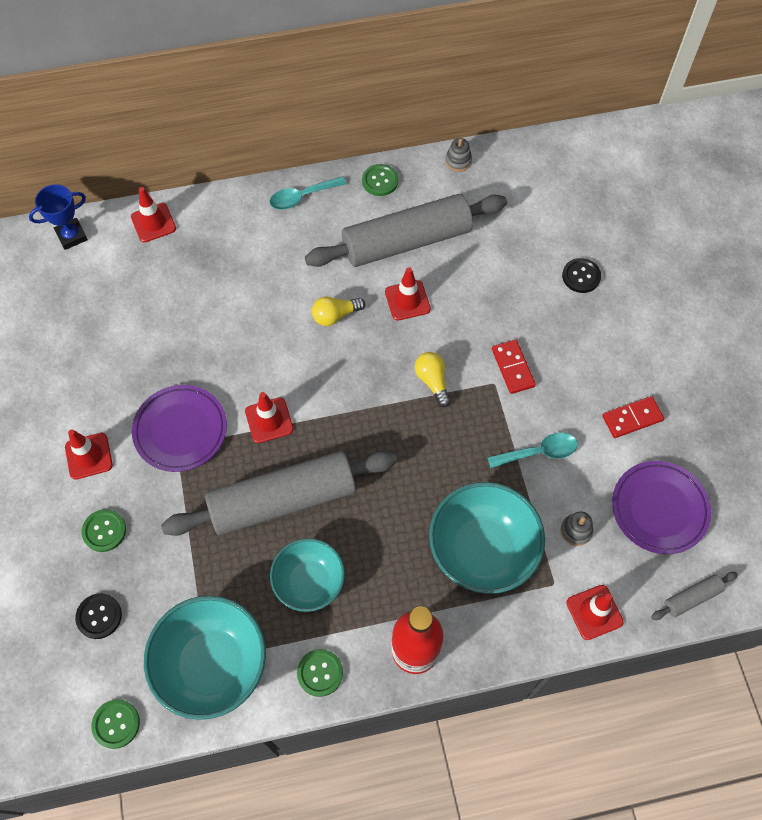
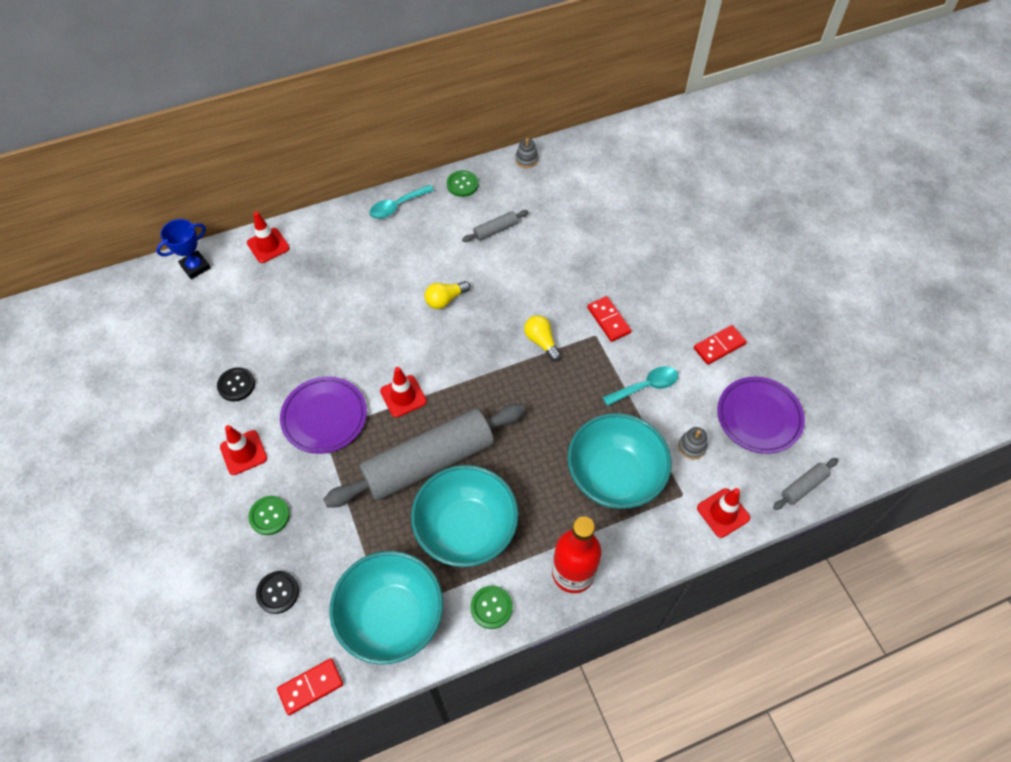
camera: 10 degrees left, 5 degrees down
(116, 724) = (311, 687): green button -> red domino
(309, 582) = (466, 529): turquoise bowl -> turquoise bowl, size x1.54
(406, 241) = (495, 230): grey rolling pin -> grey rolling pin, size x0.40
(407, 300) = (506, 278): red traffic cone -> none
(581, 276) = (650, 237): black button -> black button (236, 385)

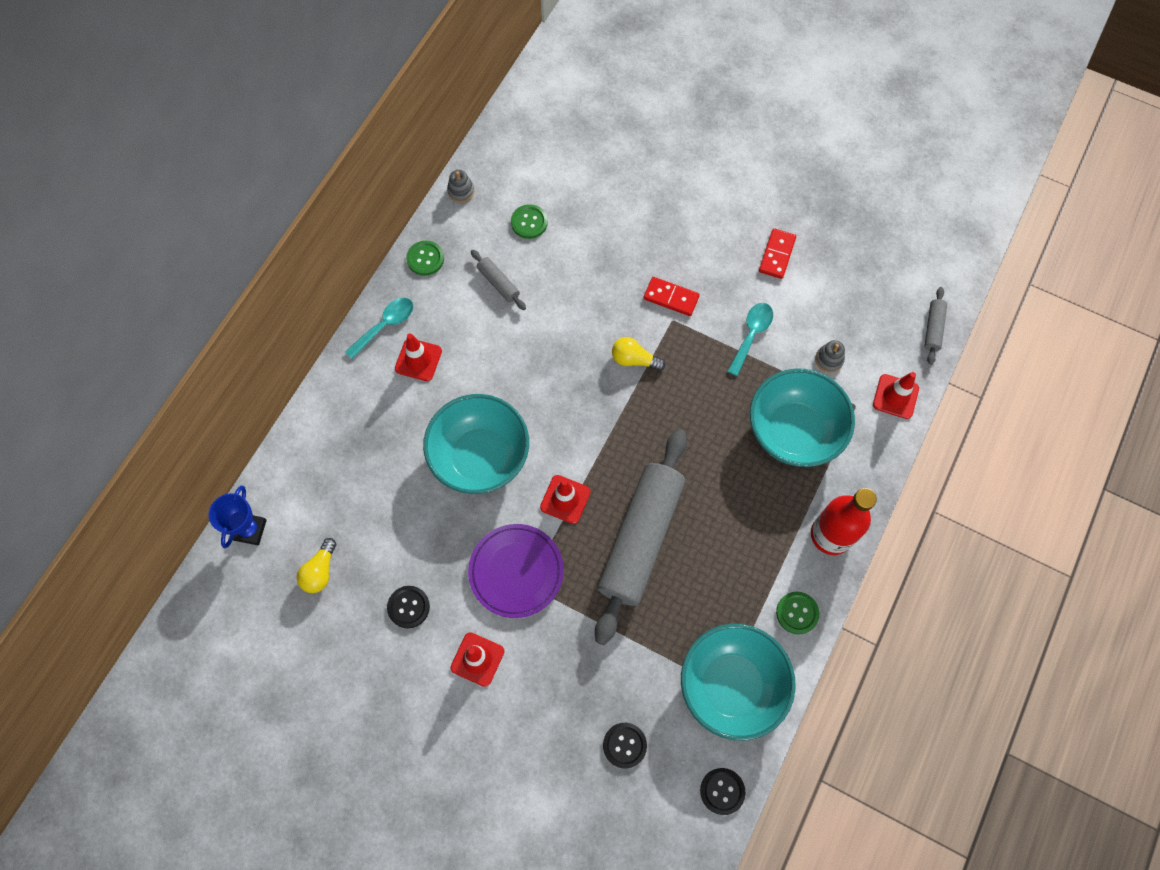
camera: 40 degrees left, 10 degrees up
(268, 245) = (300, 455): red traffic cone -> red traffic cone (418, 360)
(269, 516) = (555, 692): green button -> green button (529, 222)
(311, 687) = (722, 791): red domino -> black button
(397, 206) = (385, 325): turquoise spoon -> turquoise spoon turned 150 degrees counterclockwise
(445, 300) = (517, 383): yellow light bulb -> yellow light bulb (320, 571)
(466, 529) = (722, 569): turquoise bowl -> turquoise bowl (480, 457)
(495, 230) = (498, 283): grey rolling pin -> grey rolling pin turned 60 degrees counterclockwise
(759, 417) = (856, 295): purple plate -> none

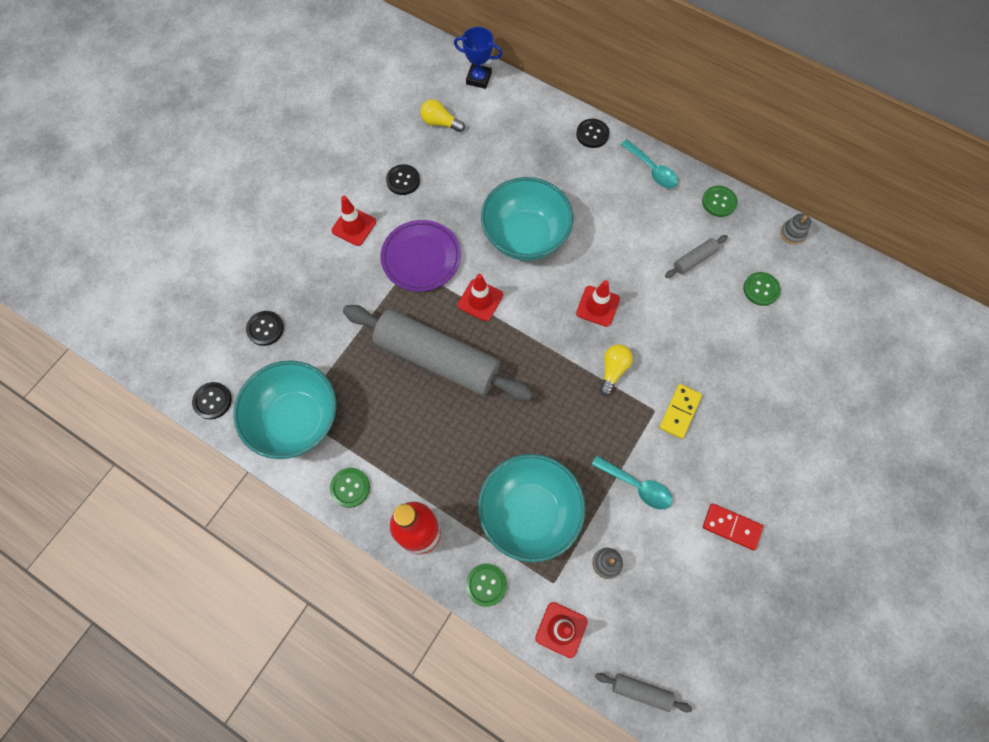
camera: 95 degrees right, 0 degrees up
(336, 390) = (592, 134): none -> black button
(418, 360) = (618, 193): red traffic cone -> red traffic cone (597, 306)
(671, 298) = (679, 412): red domino -> yellow domino
(869, 466) = (486, 585): none -> green button

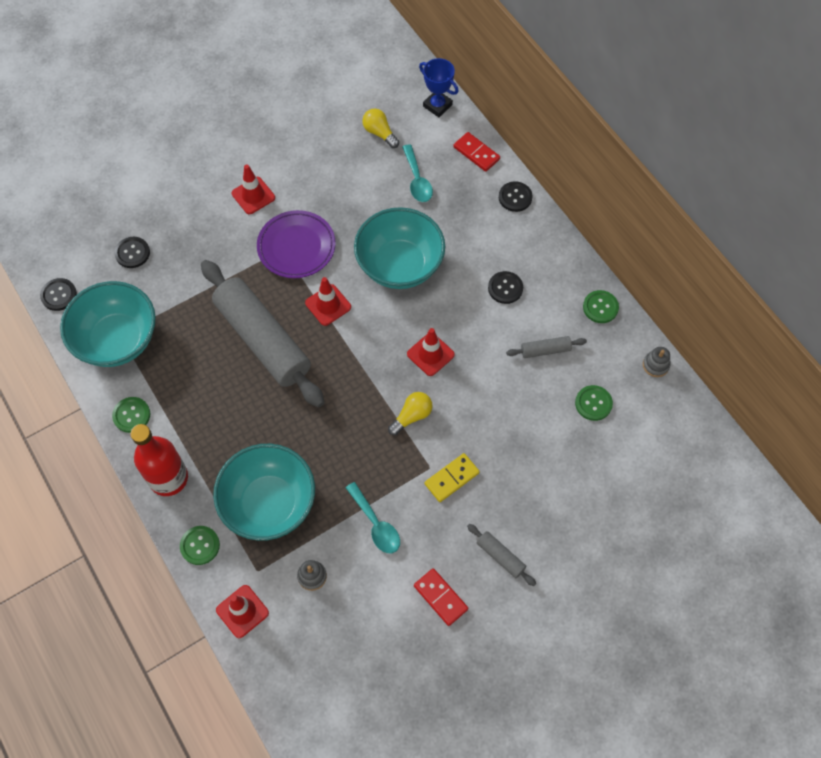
camera: 25 degrees right, 5 degrees down
(403, 180) = (318, 172): black button -> black button (505, 288)
(537, 108) = (476, 153): none -> red domino
(641, 691) = (281, 693): grey rolling pin -> grey rolling pin (500, 556)
(652, 170) = (553, 252): turquoise spoon -> turquoise spoon (417, 180)

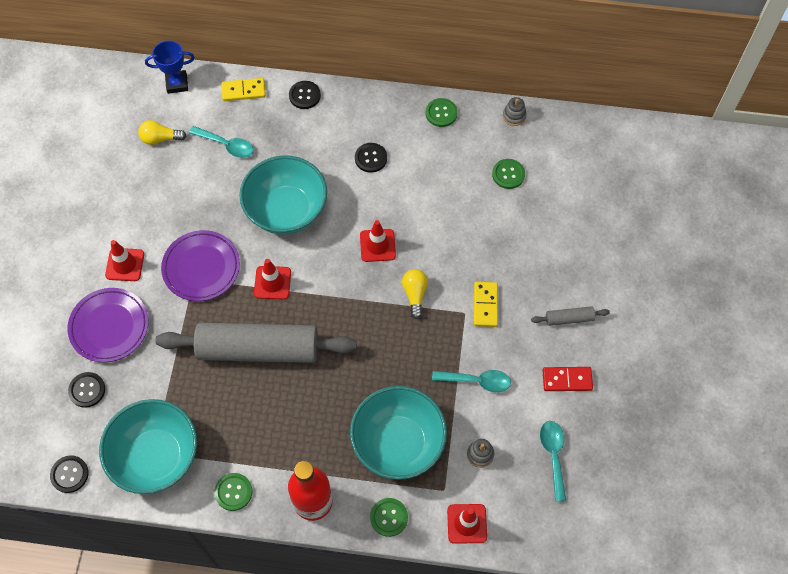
camera: 50 degrees left, 0 degrees up
(194, 226) = (109, 327): none -> purple plate
(360, 637) = (553, 455): none -> turquoise spoon
(476, 153) = (243, 91): red domino -> yellow domino
(545, 350) = (442, 171): grey rolling pin -> none

